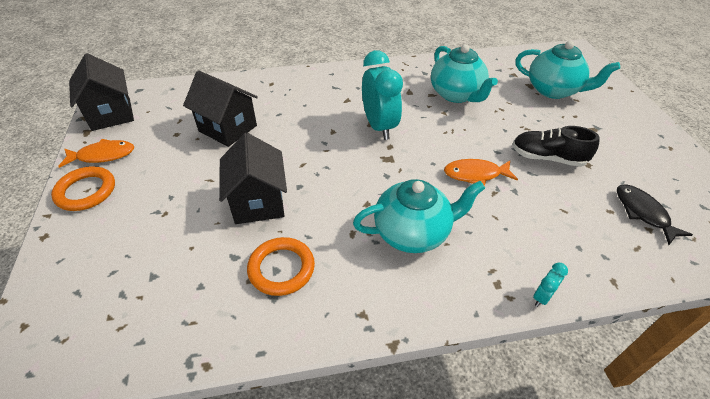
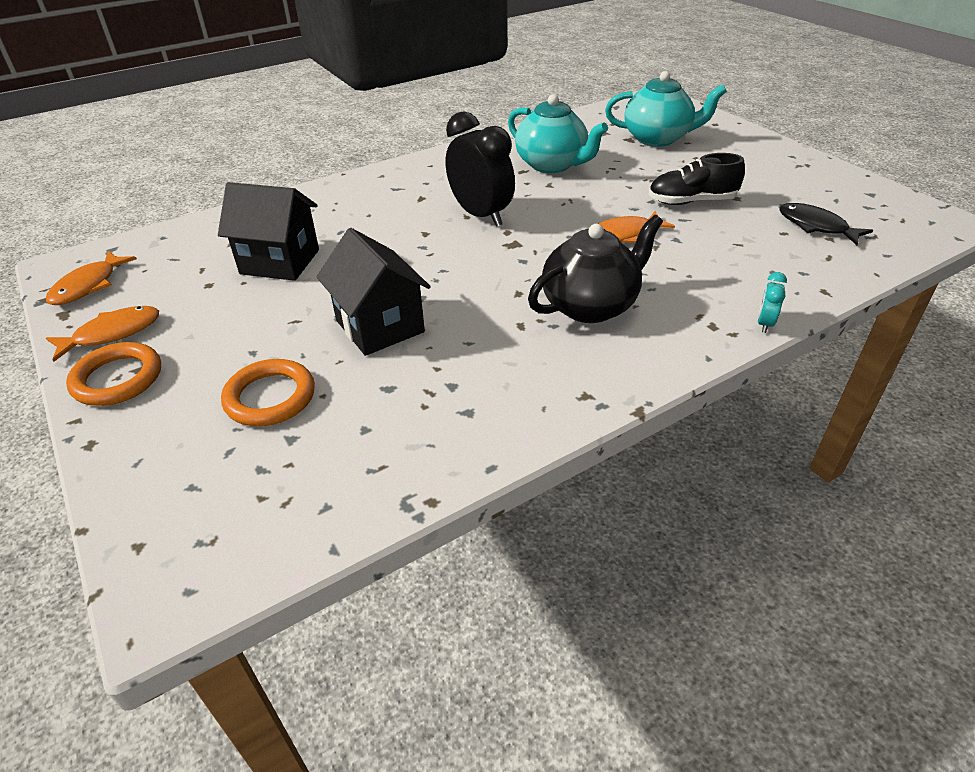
camera: 20 degrees left, 5 degrees down
(111, 114) = (88, 286): black house -> orange fish
(281, 268) = (458, 382): orange ring -> orange ring (270, 397)
(379, 126) = (481, 215): turquoise clock -> black clock
(413, 233) = (591, 306): turquoise teapot -> black teapot

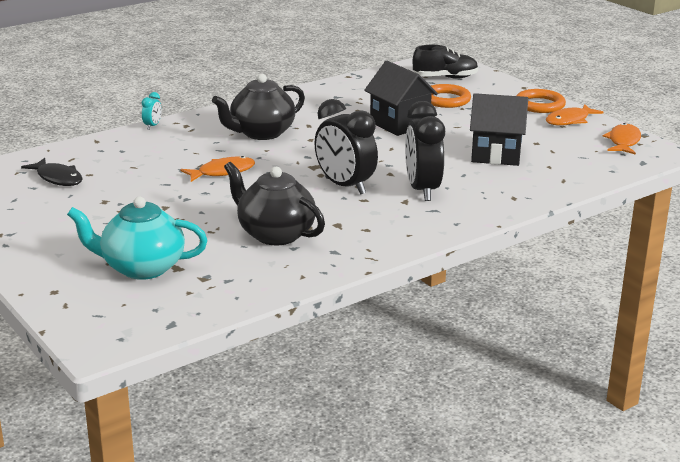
camera: 175 degrees right, 15 degrees down
(397, 210) = (422, 190): none -> black clock
(552, 165) = (275, 234): turquoise teapot -> black teapot
(691, 201) = (149, 197): black shoe -> black shoe (445, 78)

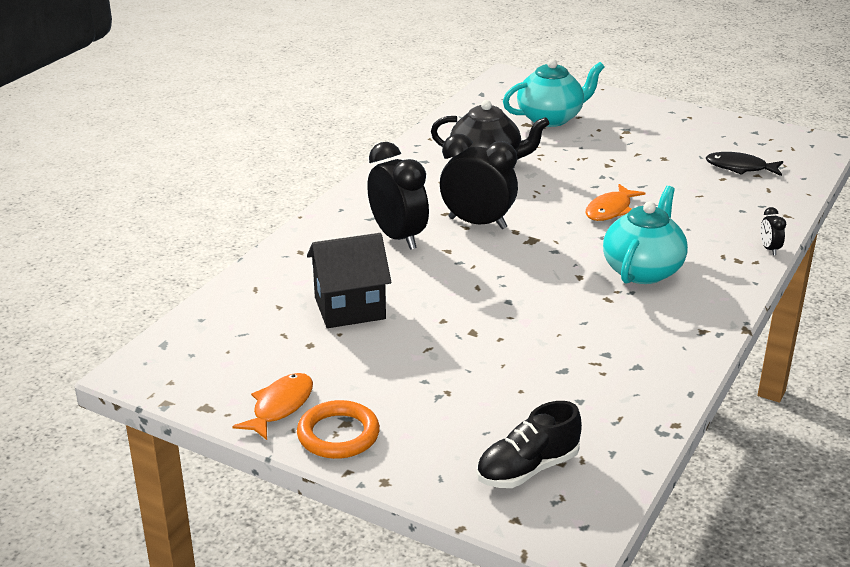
camera: 155 degrees right, 5 degrees up
(152, 126) = (769, 249): turquoise clock -> black clock
(261, 133) = (643, 270): black teapot -> turquoise teapot
(399, 124) = (503, 331): black house -> none
(446, 100) = (483, 405): orange ring -> none
(623, 141) = (193, 379): orange fish -> none

